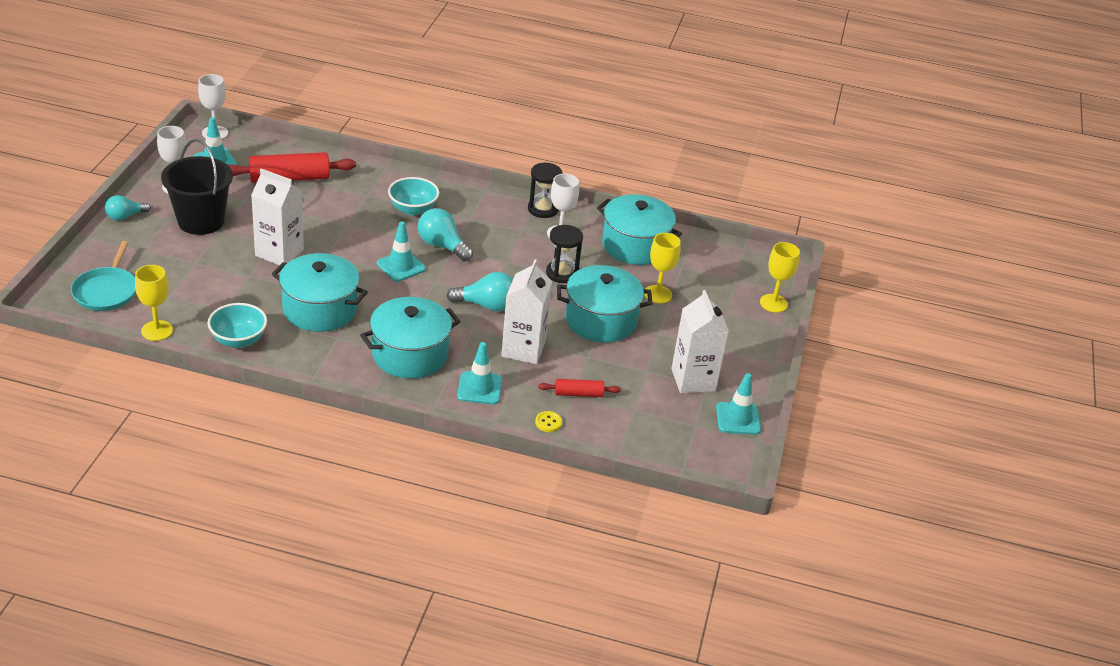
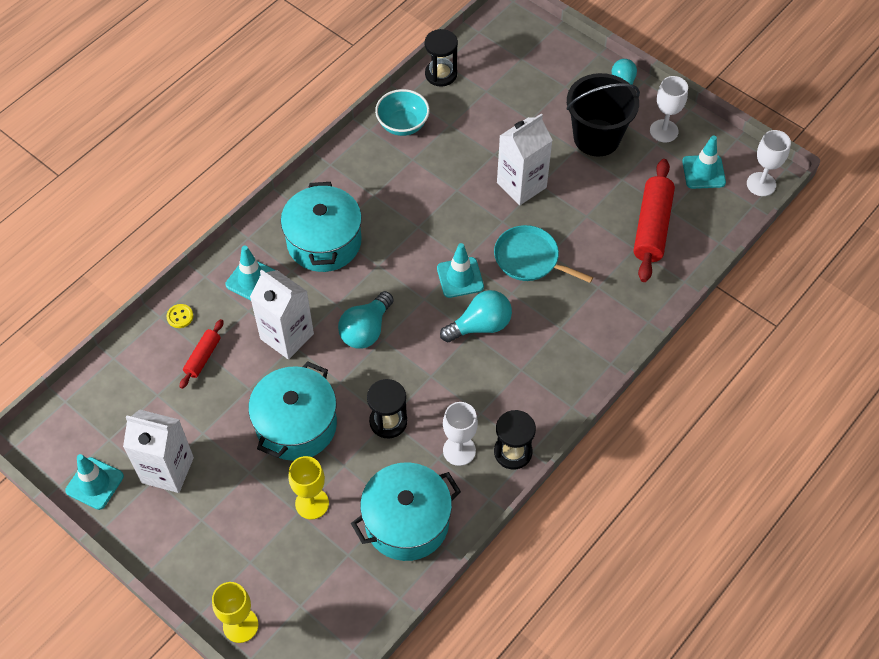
camera: 120 degrees right, 20 degrees up
(106, 291) = (511, 52): turquoise pan -> turquoise pan (529, 259)
(157, 330) = (441, 74): yellow goblet -> black hourglass
(320, 309) = (420, 193): turquoise pot -> none
(413, 209) = (556, 321): turquoise bowl -> none

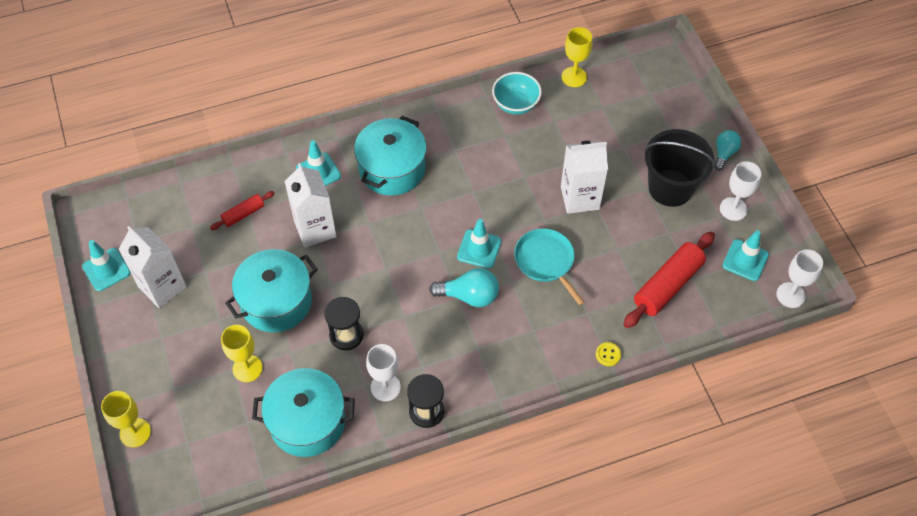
camera: 30 degrees right, 0 degrees up
(180, 316) = (248, 175): yellow button -> yellow button (608, 354)
(366, 330) = (378, 254): turquoise light bulb -> none
(441, 74) = (574, 77): black hourglass -> yellow goblet

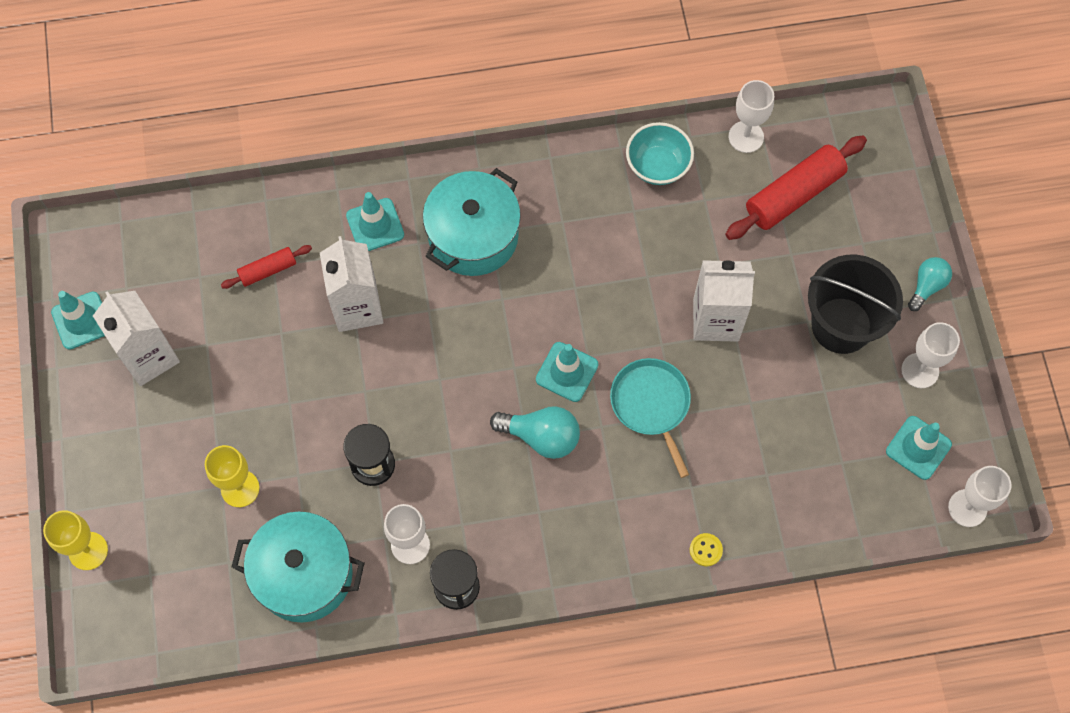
camera: 10 degrees right, 10 degrees up
(276, 301) = (291, 402): turquoise pot -> none
(574, 77) = (746, 137): yellow goblet -> white goblet
(667, 285) = (806, 466): red rolling pin -> red rolling pin (794, 195)

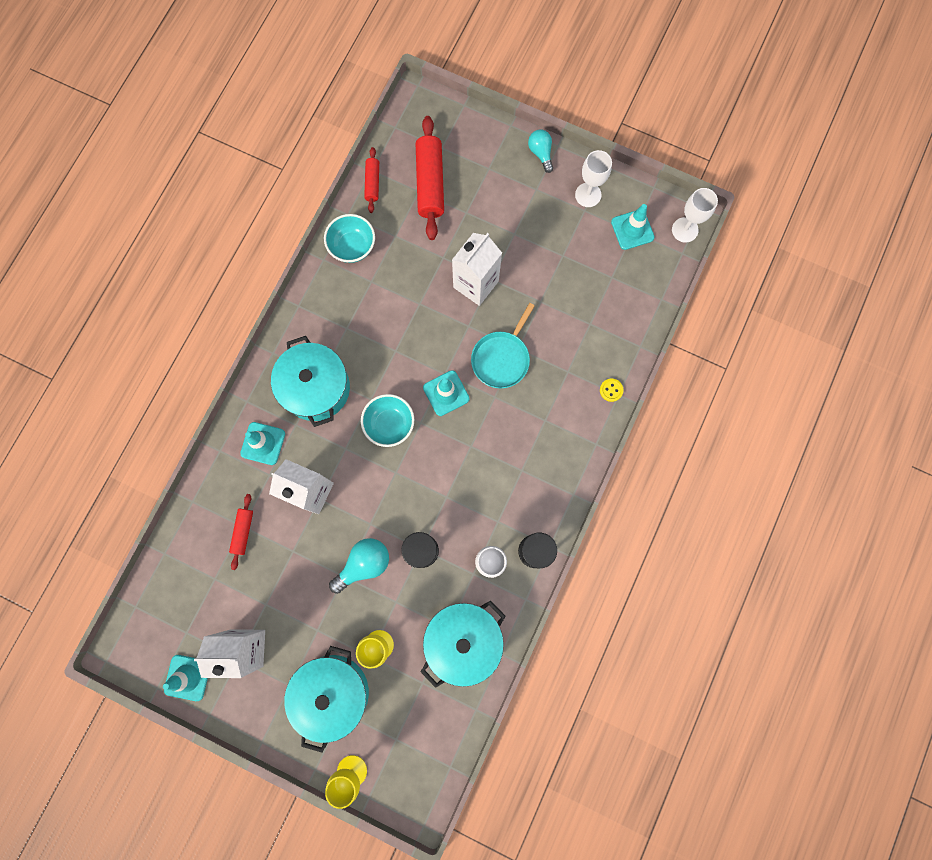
camera: 55 degrees left, 10 degrees up
(158, 474) = (332, 692): none -> turquoise pot
(488, 337) = (389, 424): none -> turquoise bowl
(541, 436) = (476, 436): turquoise light bulb -> turquoise light bulb (364, 564)
(651, 404) = (502, 358): turquoise pan -> turquoise pan turned 75 degrees counterclockwise
(746, 137) = (372, 183): white goblet -> red rolling pin
(841, 325) = (530, 217): black bucket -> none

